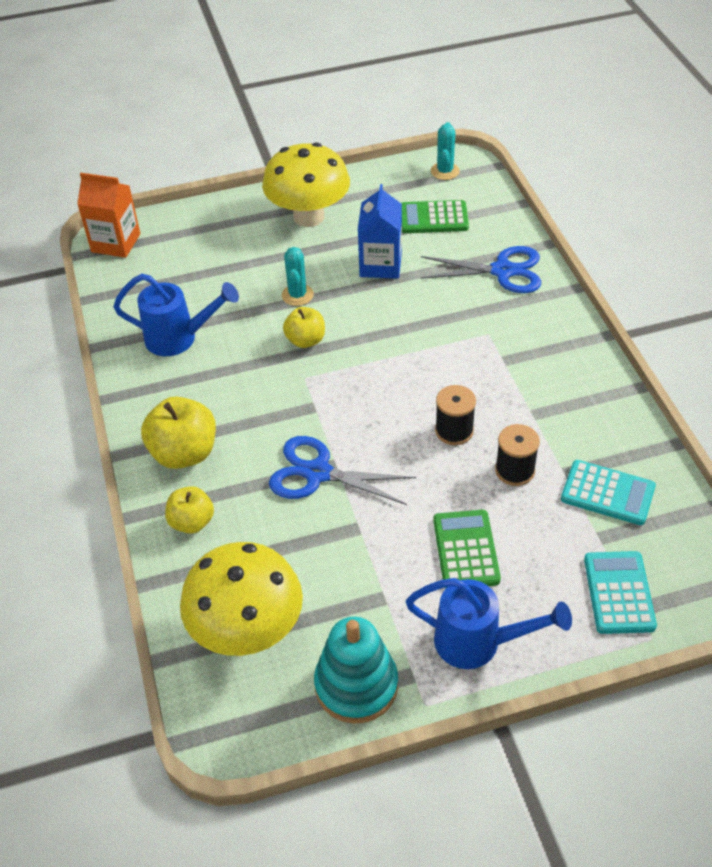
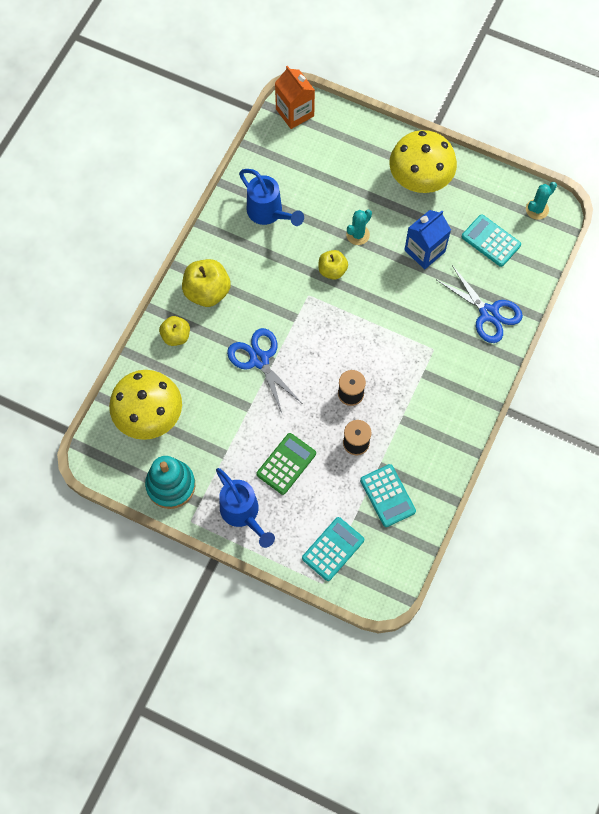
camera: 40 degrees right, 20 degrees up
(433, 218) = (491, 241): green calculator -> turquoise calculator

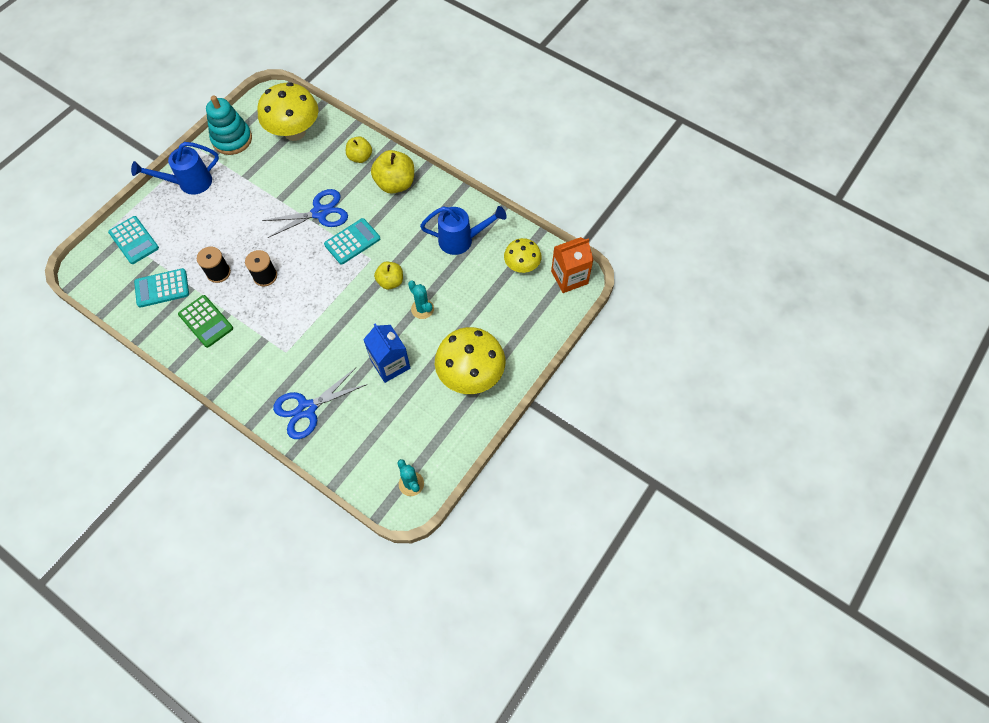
camera: 100 degrees right, 5 degrees down
(269, 213) = (462, 240): blue watering can -> blue watering can turned 150 degrees counterclockwise
(286, 464) = (219, 218): green calculator -> green calculator (206, 321)
(290, 155) = (522, 266): none -> yellow mushroom
(491, 241) = (386, 428): turquoise calculator -> turquoise calculator (352, 242)

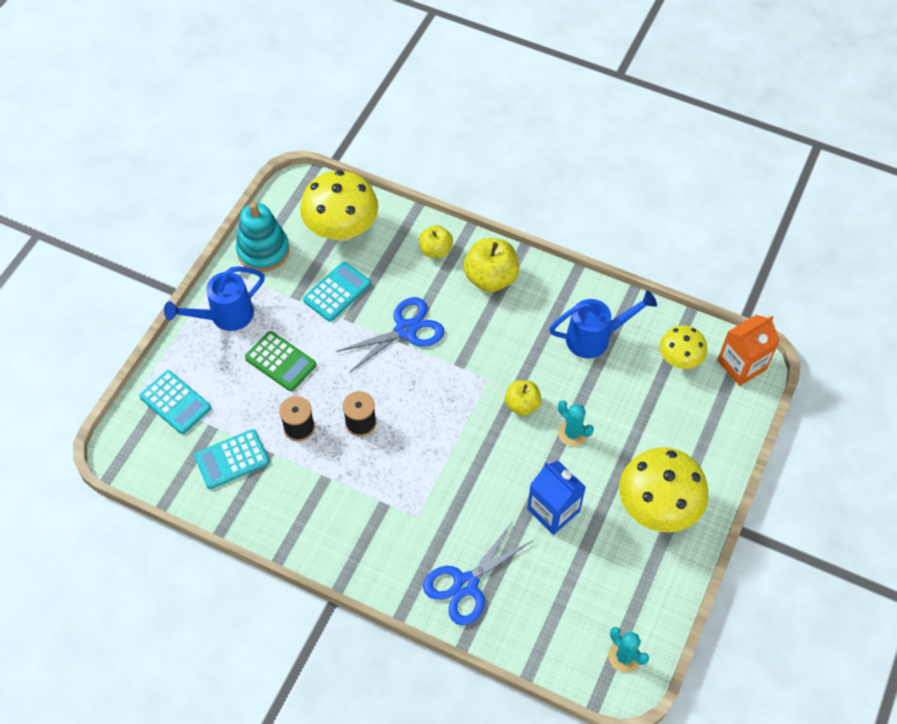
camera: 10 degrees left, 5 degrees down
(206, 321) = (302, 493): green calculator -> green calculator (280, 361)
(352, 242) = (458, 361): turquoise calculator -> turquoise calculator (337, 292)

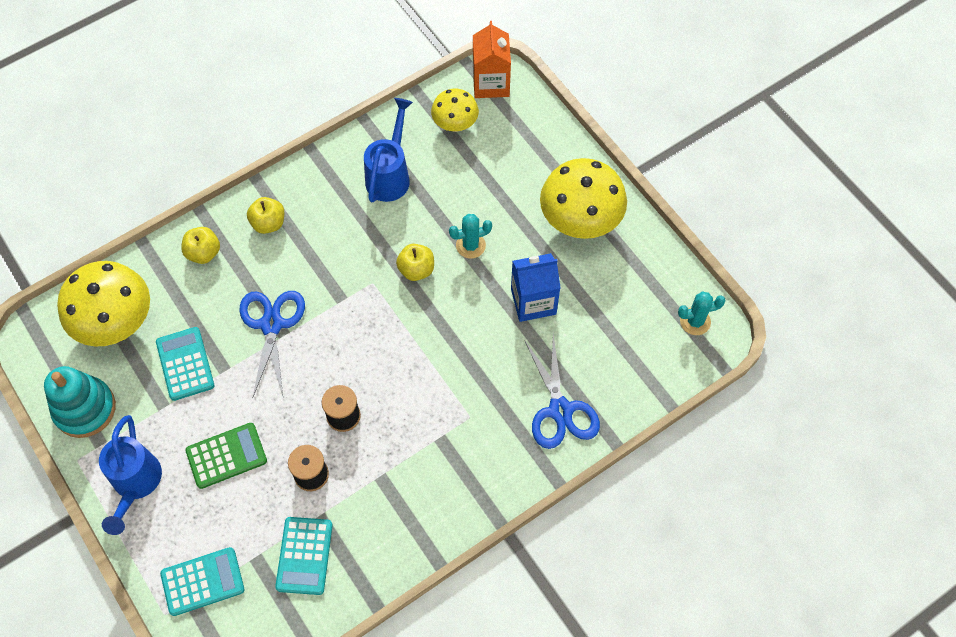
camera: 60 degrees left, 5 degrees up
(490, 278) = (268, 223): yellow apple -> yellow apple, size x0.62

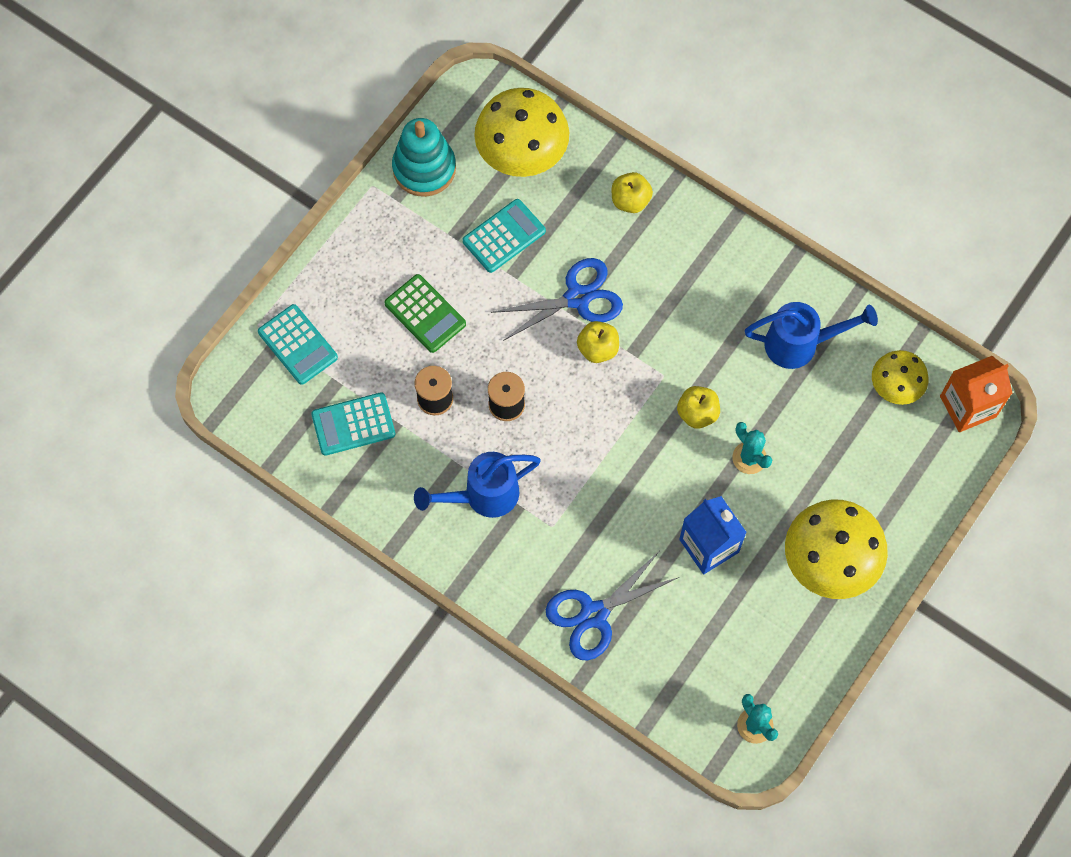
camera: 70 degrees right, 5 degrees up
(135, 485) = (367, 246): blue watering can -> blue watering can (482, 496)
(268, 223) = (690, 247): yellow apple -> yellow apple (598, 349)

